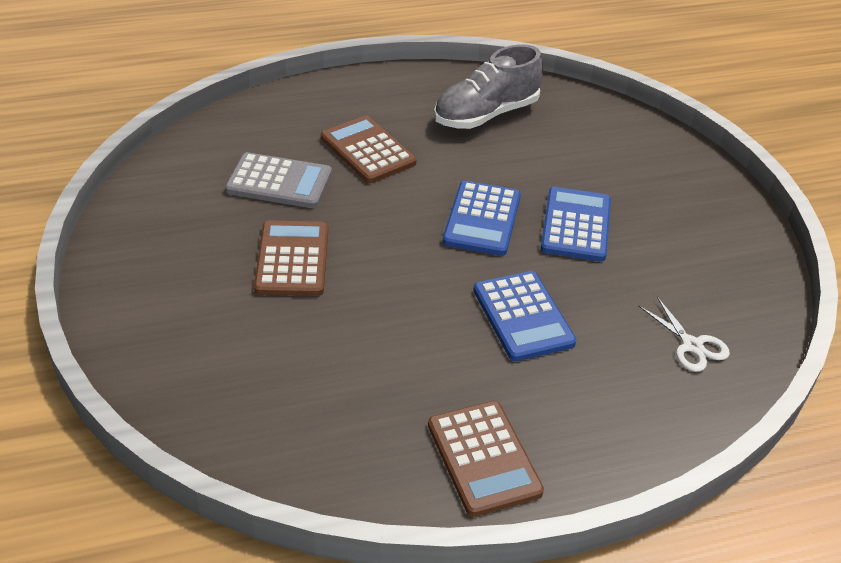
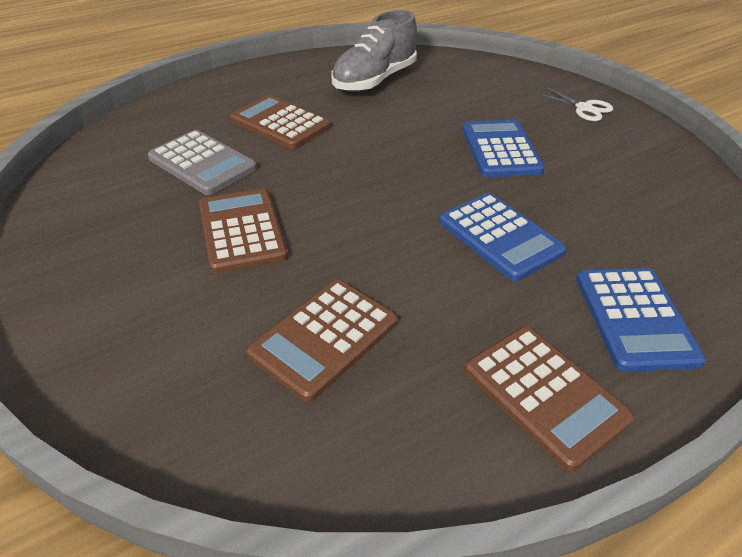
camera: 15 degrees left, 0 degrees up
(279, 182) = (202, 163): grey calculator -> grey calculator turned 45 degrees clockwise
(326, 370) = (324, 338): none -> brown calculator
(482, 219) = (414, 160): blue calculator -> blue calculator (635, 318)
(692, 345) = (667, 229): white scissors -> white scissors (584, 108)

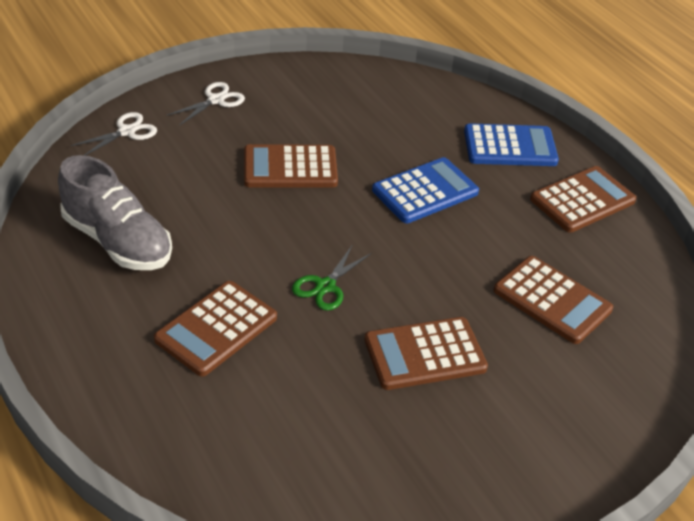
camera: 90 degrees left, 0 degrees up
(202, 163) = (302, 395): grey calculator -> none
(334, 172) = (325, 286): none -> green scissors
(500, 149) = (290, 168): blue calculator -> brown calculator
(511, 74) = (126, 132): none -> white scissors

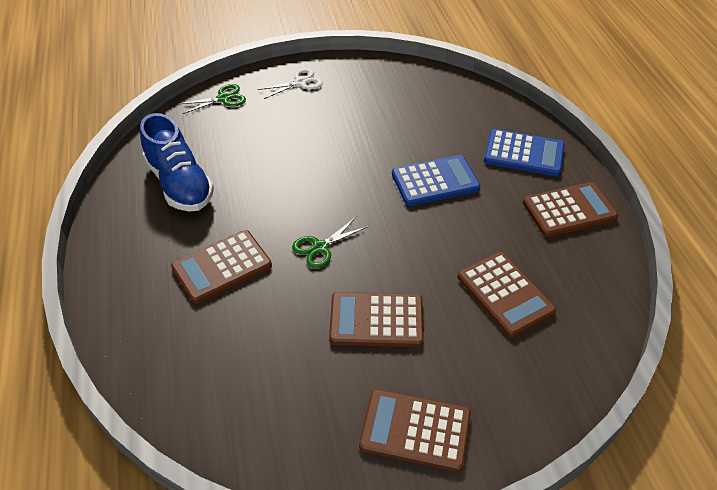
camera: 20 degrees right, 5 degrees up
(117, 241) = (180, 184): grey shoe -> blue shoe
(126, 132) = (223, 98): white scissors -> green scissors
(290, 168) = (334, 145): brown calculator -> brown calculator (415, 430)

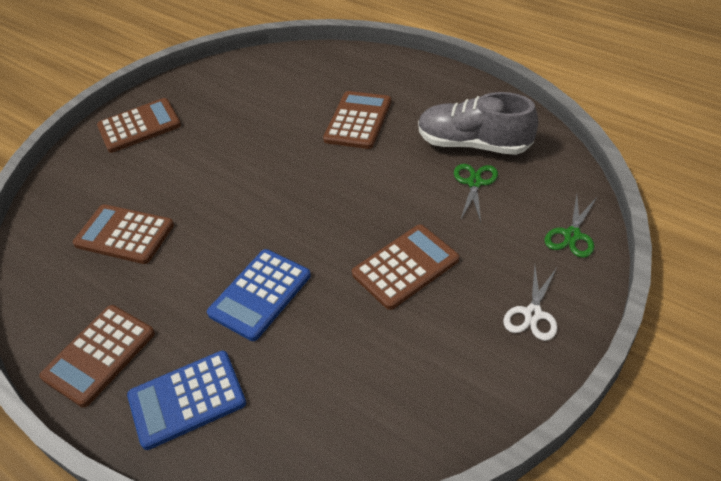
camera: 145 degrees right, 0 degrees up
(180, 184) = (474, 144): blue shoe -> grey shoe
(320, 247) = (303, 175): green scissors -> green scissors (474, 183)
(376, 320) = (213, 159): brown calculator -> brown calculator (405, 267)

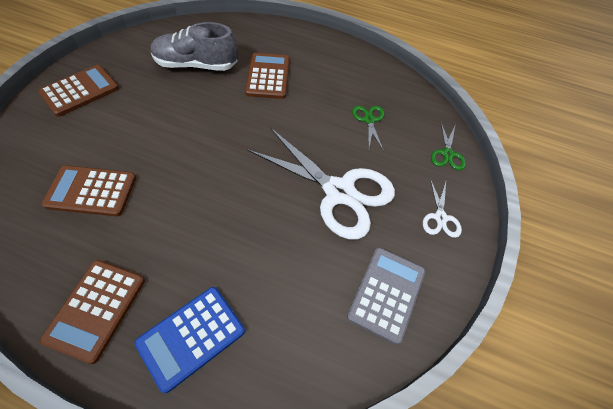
camera: 25 degrees left, 10 degrees up
(260, 294) = (230, 230): blue calculator -> none
(405, 267) = (339, 192): brown calculator -> white scissors
(427, 393) = (386, 293): none -> grey calculator
(474, 144) = (359, 90): grey shoe -> grey shoe (196, 65)

